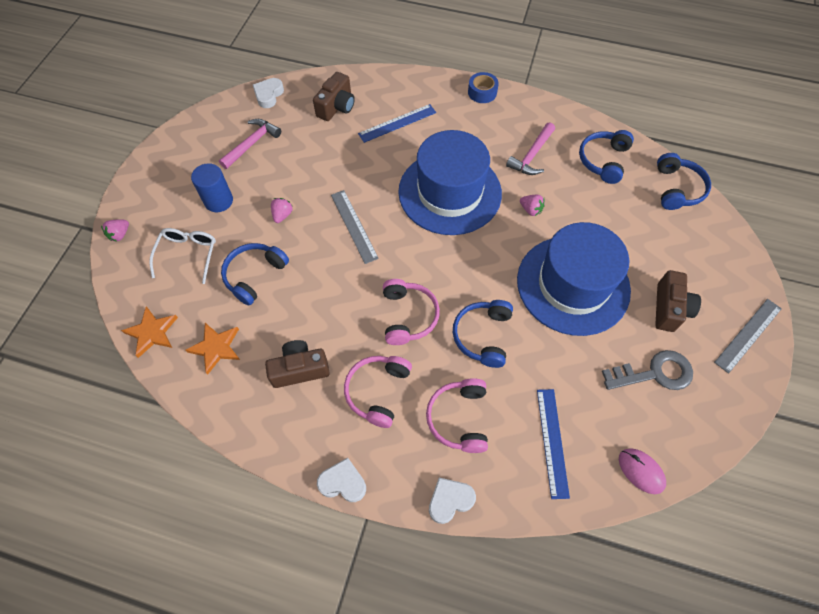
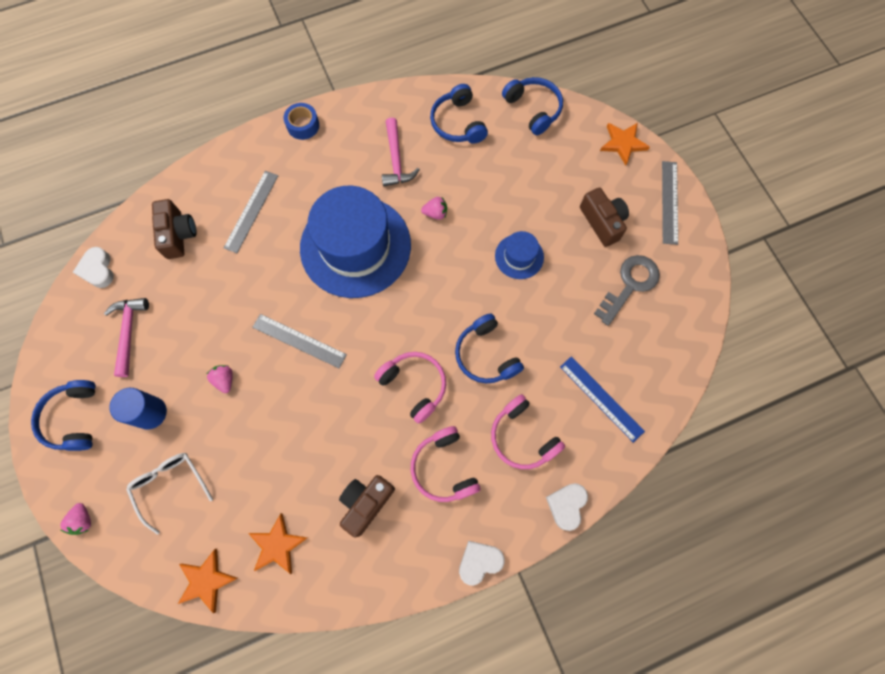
camera: 40 degrees left, 10 degrees up
(254, 275) = (251, 455): blue headphones -> blue headphones (73, 418)
(397, 123) = (251, 211): blue ruler -> grey ruler
(573, 285) = (519, 256): blue hat -> blue hat, size x0.44
(641, 471) = (675, 369): pink mouse -> none
(739, 262) = (623, 143): none -> orange star

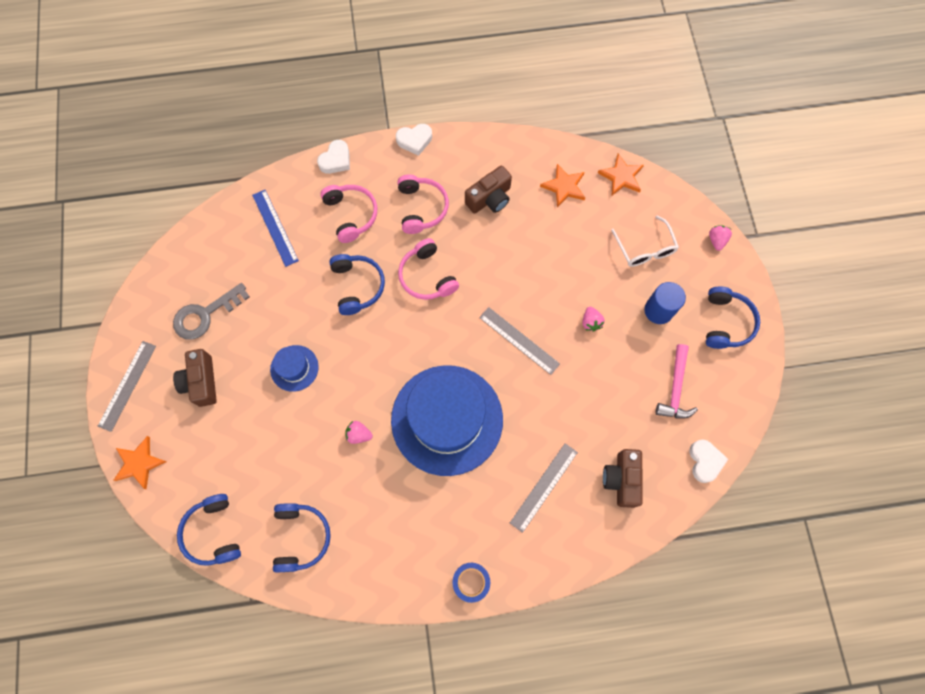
camera: 165 degrees left, 0 degrees up
(396, 160) = (380, 508): pink hammer -> none

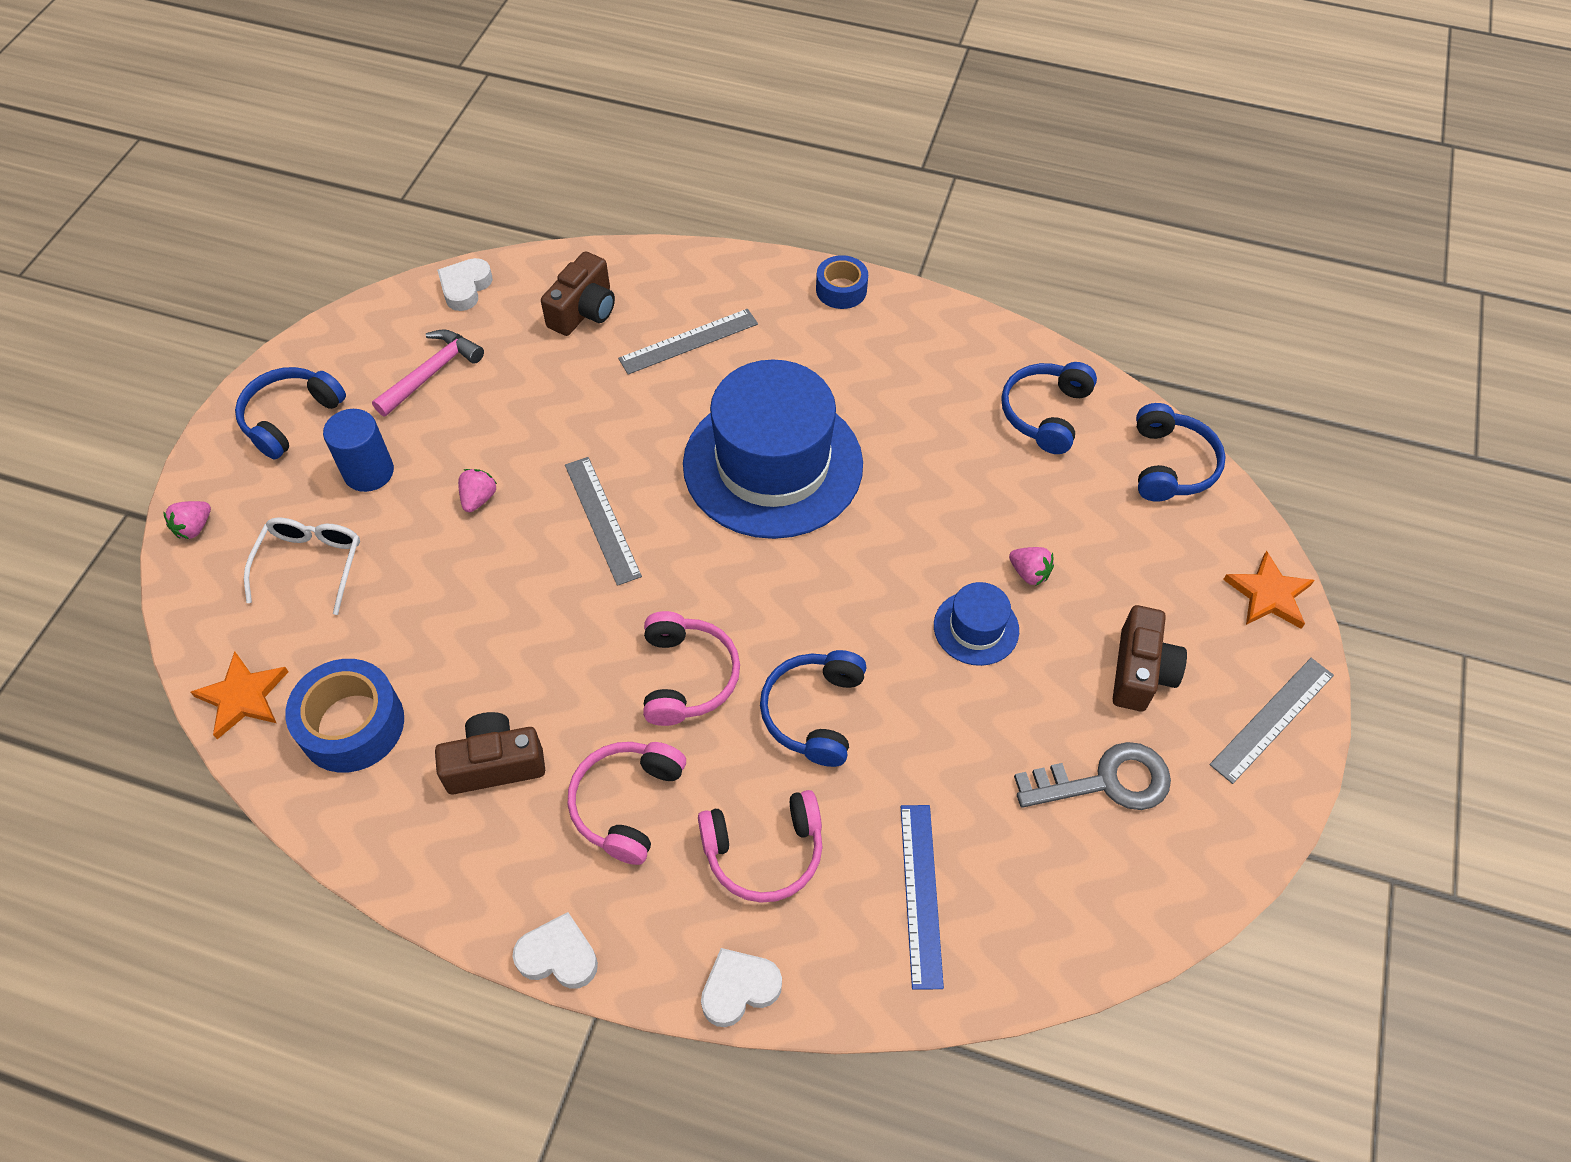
camera: 155 degrees left, 15 degrees down
(351, 215) = (764, 851): pink headphones -> pink headphones turned 105 degrees counterclockwise
(359, 434) = (912, 497): pink strawberry -> pink strawberry (1029, 573)
(564, 187) = (352, 724): orange star -> blue tape

